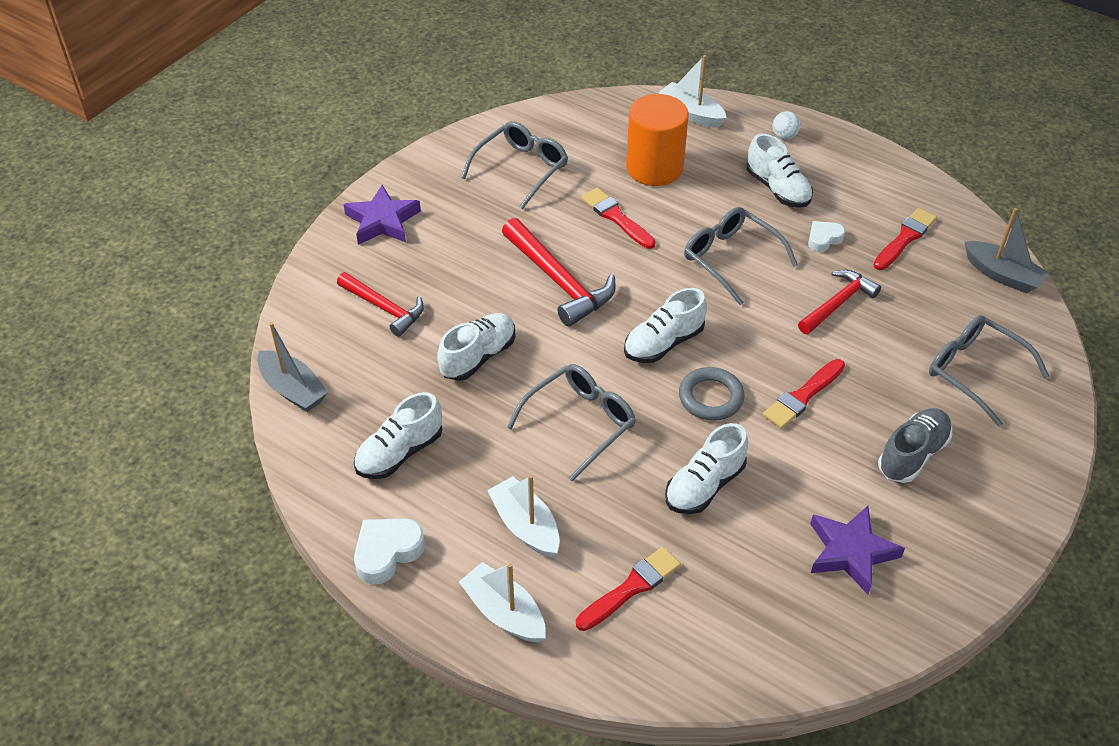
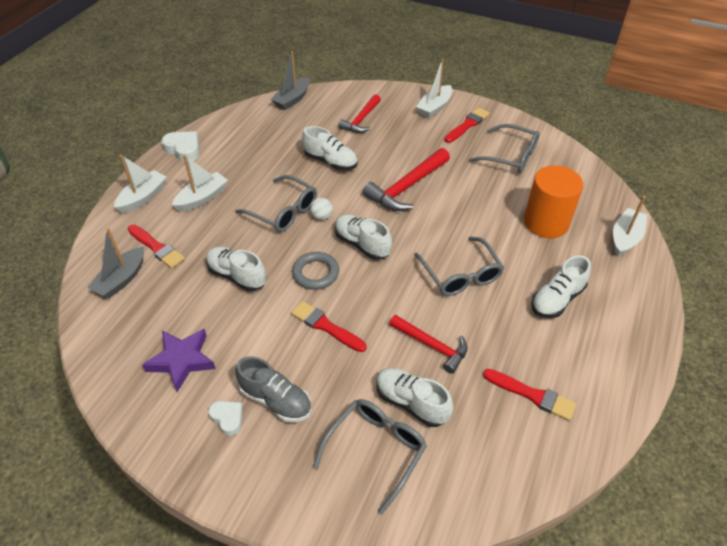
camera: 80 degrees right, 0 degrees up
(382, 221) = (434, 107): purple star -> white boat
(399, 453) = (252, 143): white shoe -> white shoe (411, 402)
(616, 217) = (481, 208): red brush -> red brush (467, 125)
(731, 259) = (460, 275): grey glasses -> grey glasses turned 120 degrees clockwise
(784, 136) = (630, 300): white ball -> white ball (321, 216)
(823, 239) = (507, 333): white heart -> white heart (228, 418)
(1002, 275) = (511, 479): grey boat -> grey boat (121, 279)

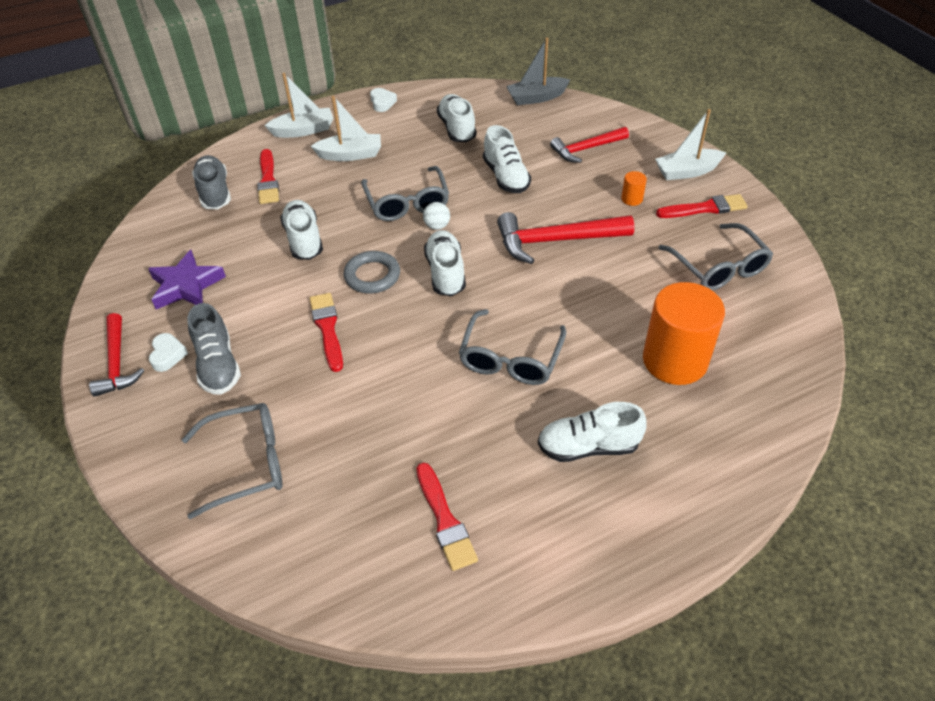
camera: 40 degrees right, 0 degrees up
(121, 279) = (214, 192): grey boat -> grey shoe
(184, 149) = (382, 103): white heart -> white heart, size x0.65
(411, 402) = (323, 445): white shoe -> white shoe (457, 128)
(422, 139) = (632, 199): none -> orange cylinder
(432, 346) = (402, 408): red hammer -> red hammer (117, 363)
(625, 238) = (759, 433): white boat -> none

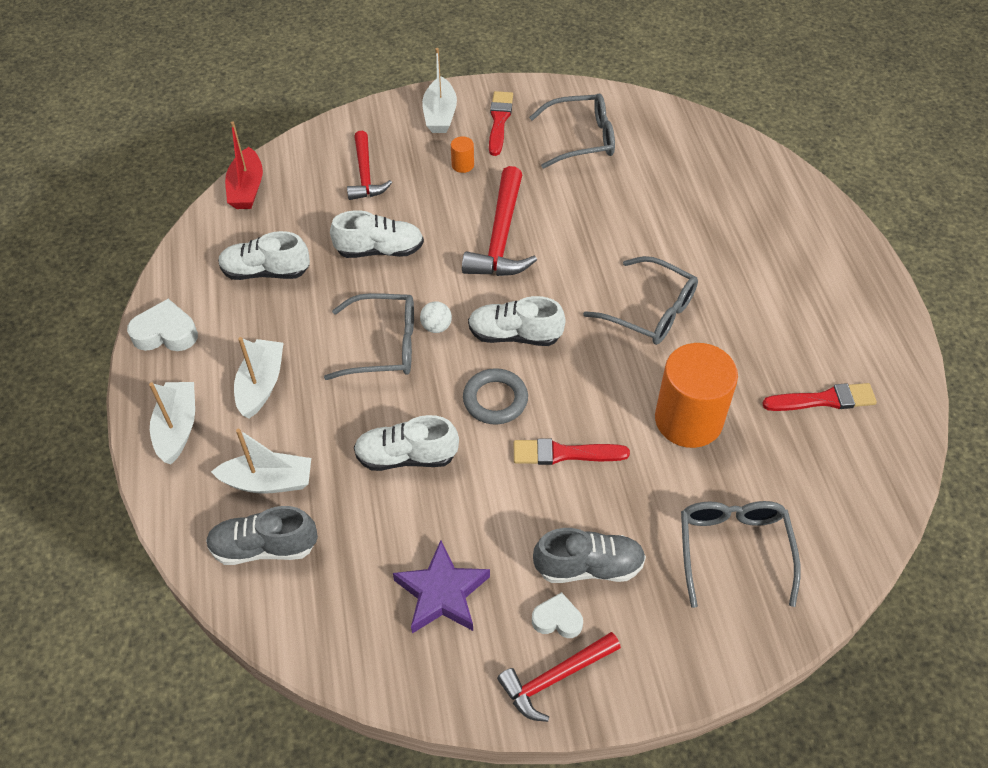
camera: 75 degrees left, 5 degrees up
(117, 363) = (554, 678): red hammer -> red hammer turned 150 degrees clockwise
(268, 180) = (268, 481): red brush -> white boat
(382, 103) = (166, 333): white heart -> white heart, size x1.55
(536, 98) = (247, 188): grey boat -> red boat
(588, 447) = (764, 284): white shoe -> none
(675, 360) = (684, 202): orange cylinder -> orange cylinder (688, 420)

